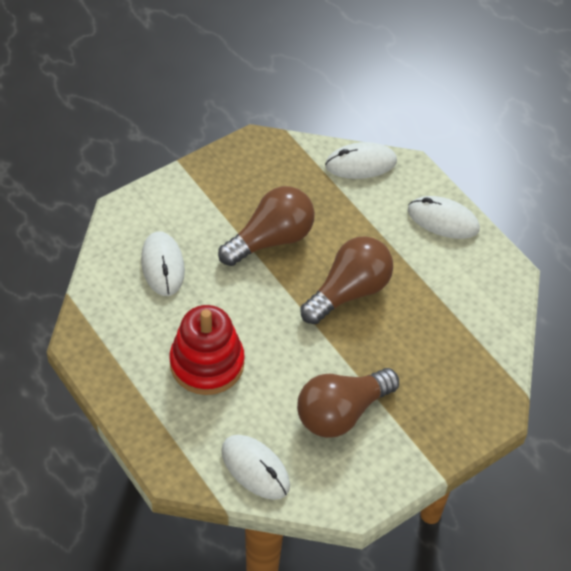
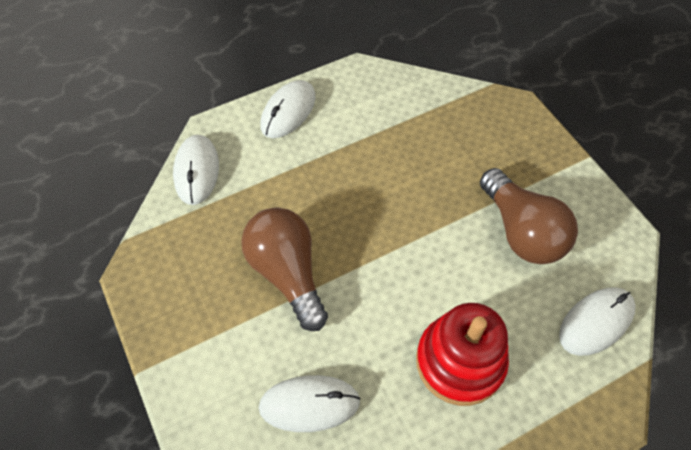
camera: 80 degrees left, 5 degrees up
(349, 291) = (369, 205): brown light bulb -> none

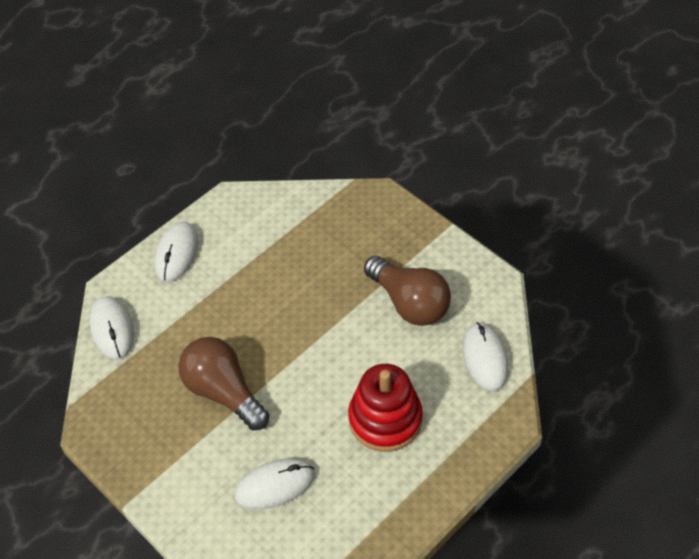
camera: 15 degrees left, 5 degrees down
(596, 322) = (485, 358): white mouse -> white mouse turned 45 degrees counterclockwise

